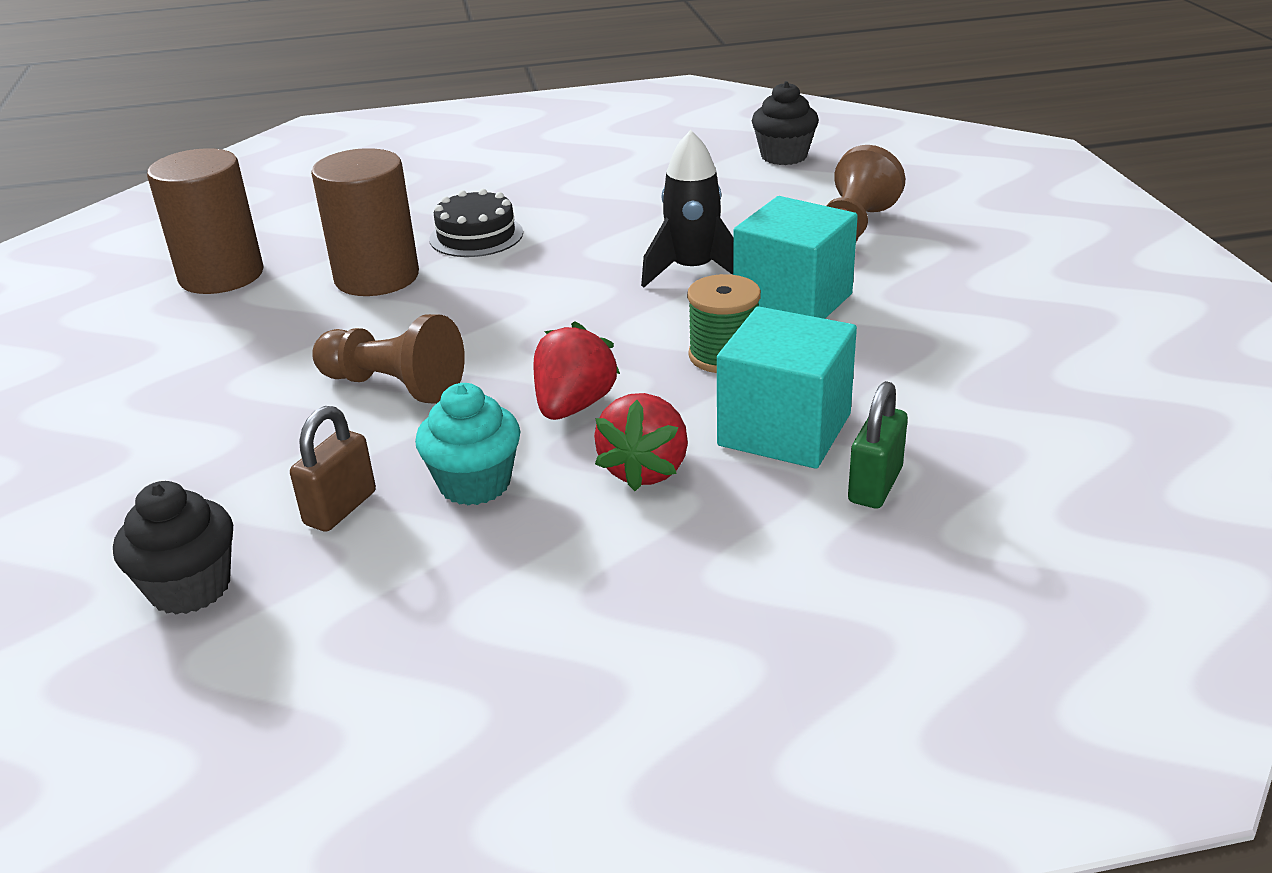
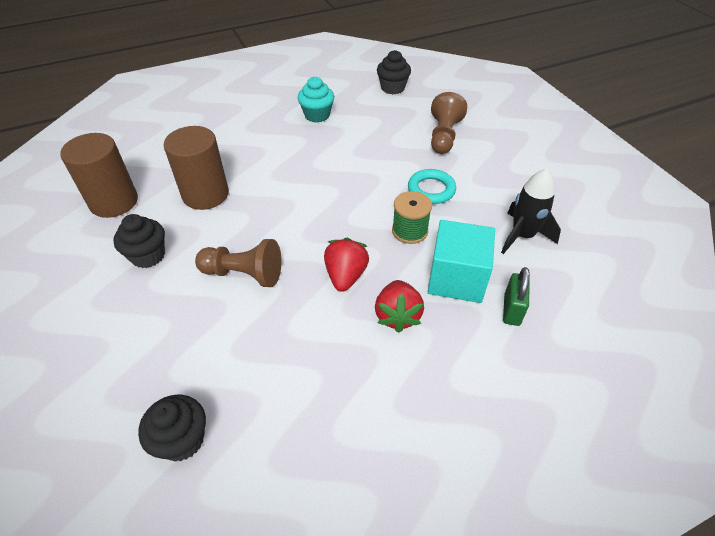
camera: 15 degrees left, 15 degrees up
(244, 348) = (148, 256): none -> black cupcake
(340, 508) = (246, 367): brown padlock -> none
(475, 484) = (313, 338): turquoise cupcake -> turquoise cupcake (317, 115)
(476, 236) = (250, 158): black cake -> none
(693, 271) = (374, 173): black rocket -> black rocket (522, 236)
(793, 302) = (431, 190): turquoise cube -> turquoise ring

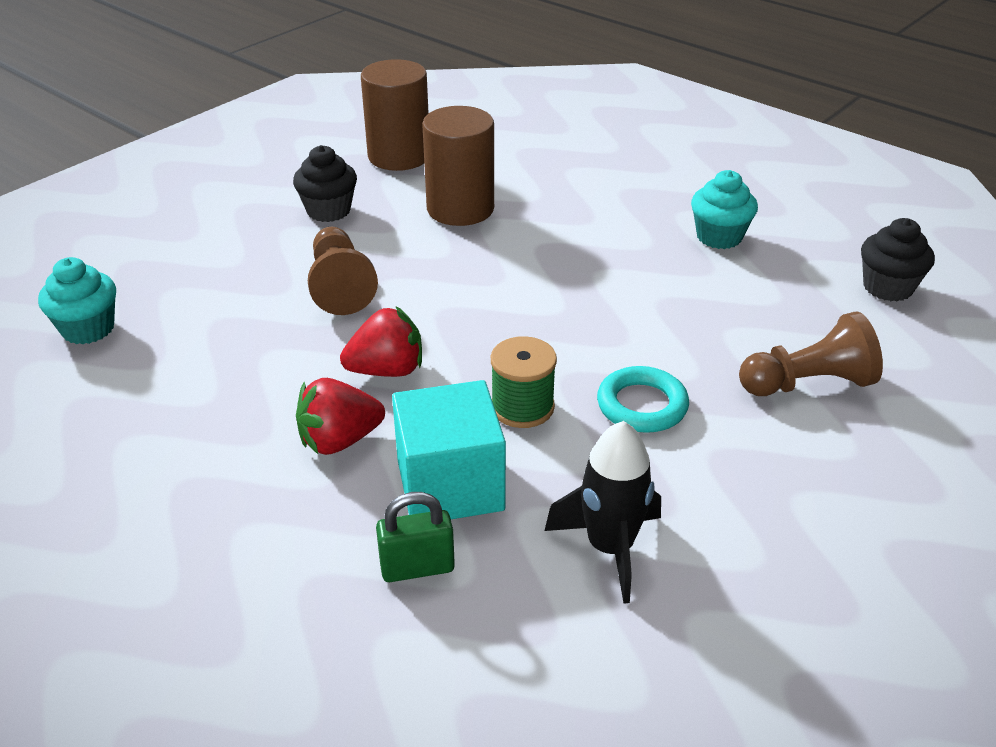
camera: 65 degrees right, 10 degrees down
(182, 440) = (88, 329): black cupcake -> turquoise cupcake

